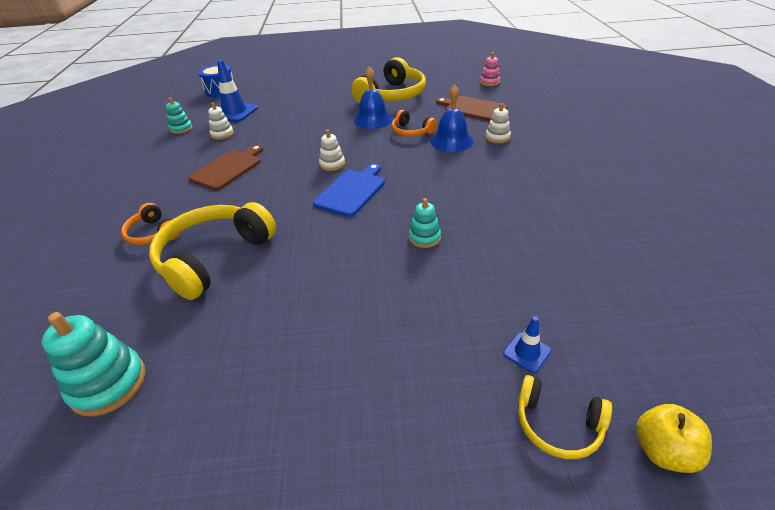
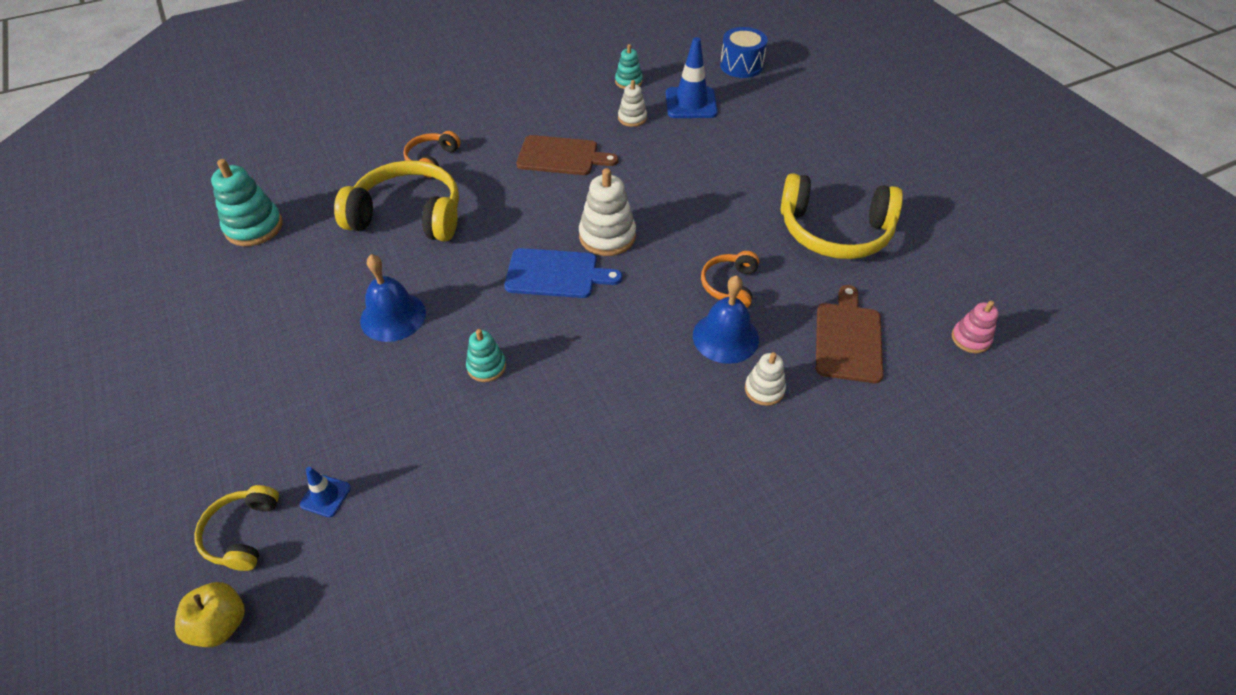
camera: 65 degrees right, 10 degrees up
(332, 164) = (607, 236): white stacking toy -> white stacking toy, size x1.69
(373, 119) = (743, 235): blue bell -> blue bell (393, 316)

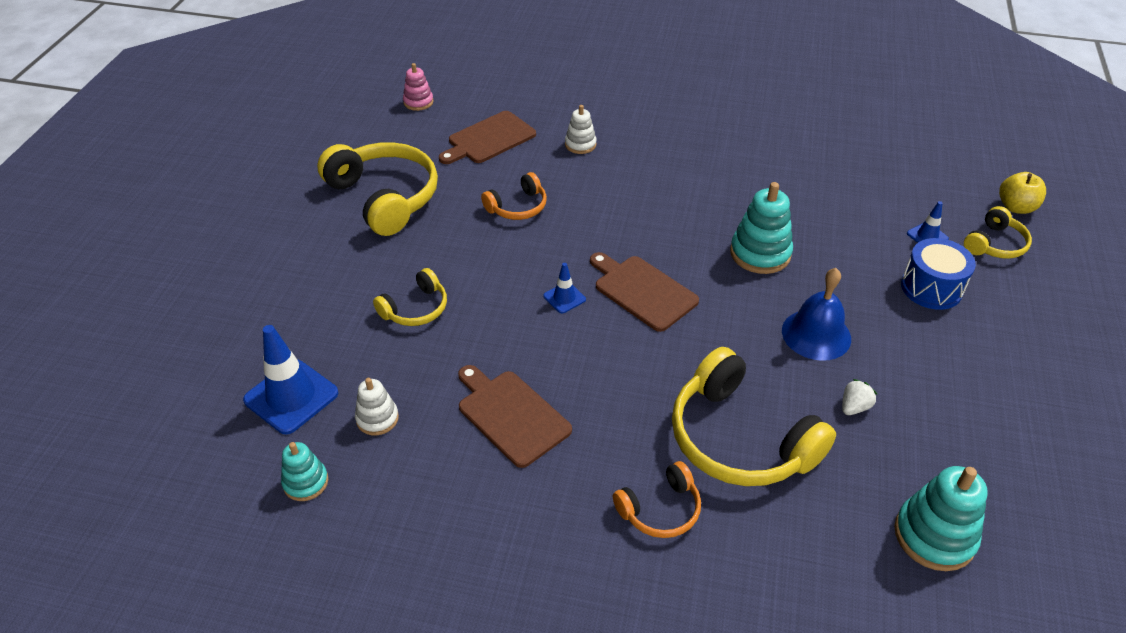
camera: 140 degrees left, 5 degrees down
(337, 276) = (854, 407): none -> white strawberry
(486, 366) = (760, 253): turquoise stacking toy -> turquoise stacking toy, size x1.69
(556, 274) = (642, 291): blue cutting board -> brown cutting board
(607, 236) = (564, 298): white stacking toy -> blue traffic cone
(693, 175) = (415, 309): none -> yellow headphones
(725, 337) = (566, 181): blue bell -> none
(741, 66) = (156, 414): blue drum -> blue drum (931, 288)

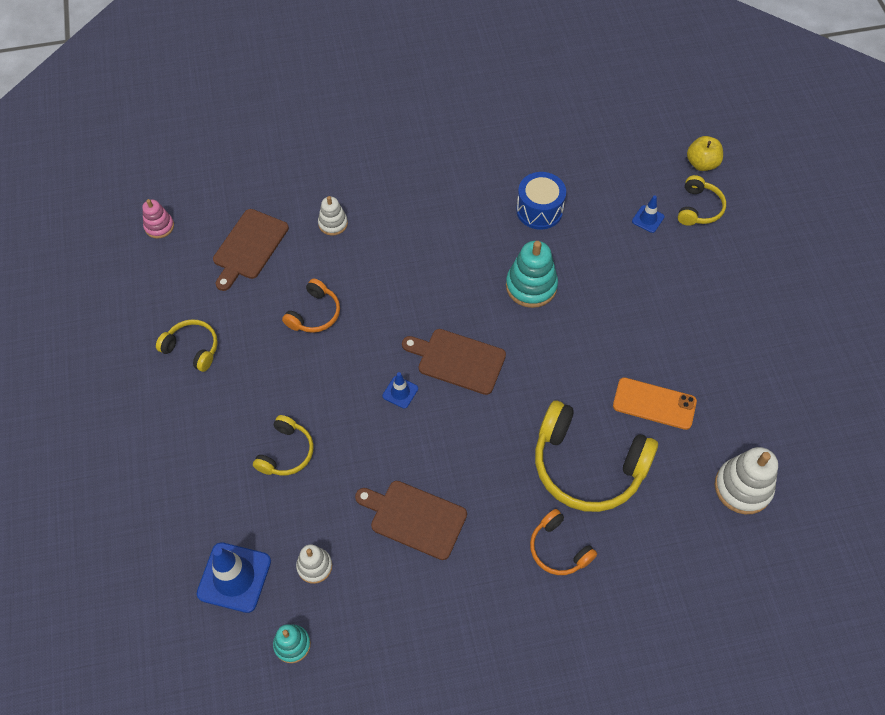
camera: 25 degrees left, 15 degrees up
(384, 197) = (192, 348): yellow headphones -> yellow headphones, size x0.52
(660, 509) = (558, 549): orange headphones -> orange headphones turned 105 degrees clockwise
(816, 334) = (603, 349): blue bell -> none
(854, 407) = (654, 404): white strawberry -> orange phone
(931, 288) = (668, 270): blue drum -> blue drum (539, 210)
(934, 536) = (742, 487): turquoise stacking toy -> white stacking toy

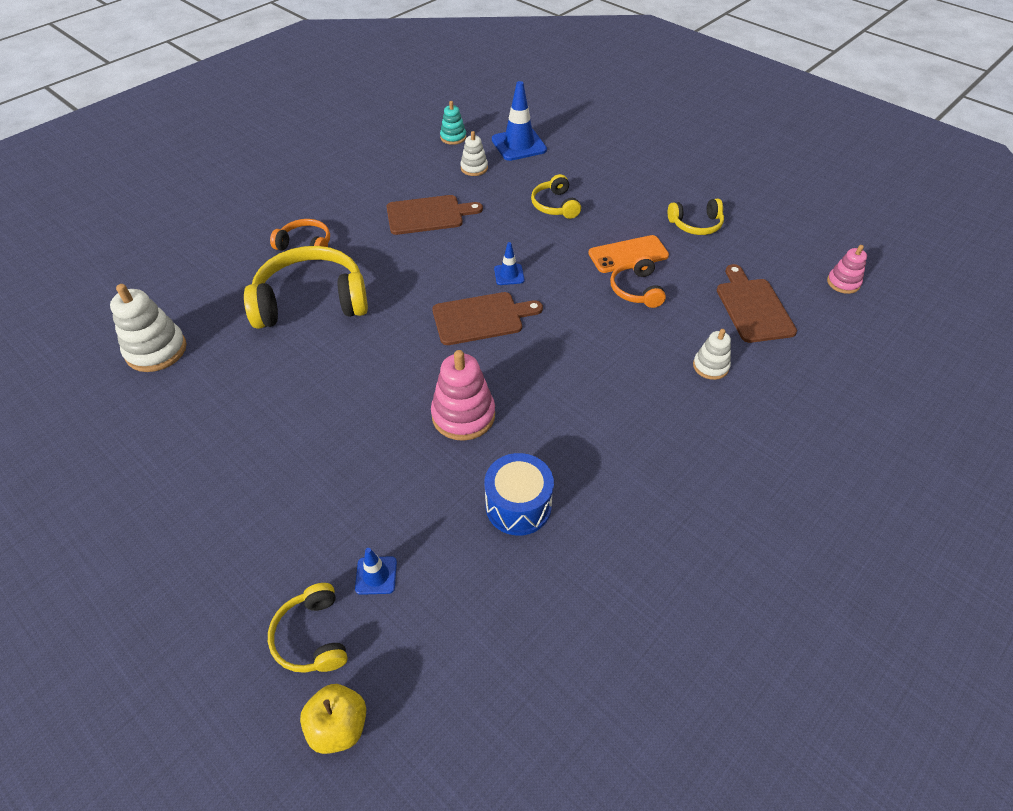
camera: 145 degrees right, 10 degrees down
(531, 286) = (463, 415): turquoise stacking toy -> pink stacking toy
(654, 404) = (271, 374): orange phone -> orange phone (628, 254)

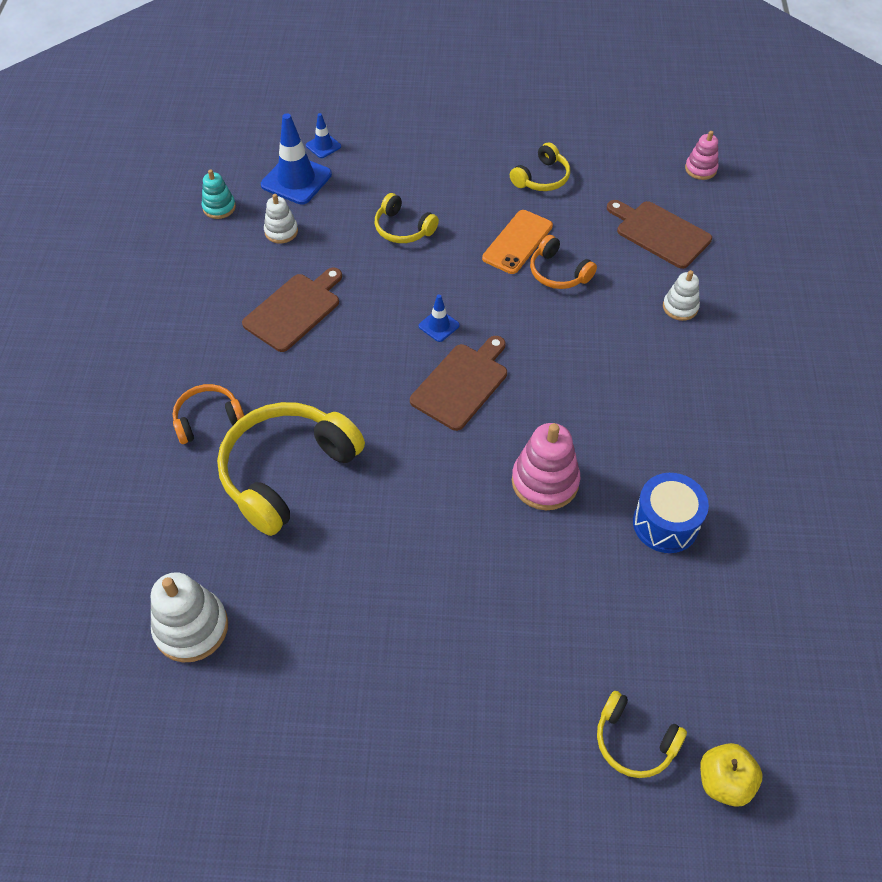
camera: 40 degrees left, 5 degrees up
(376, 575) = (626, 659): blue traffic cone -> blue traffic cone (323, 146)

